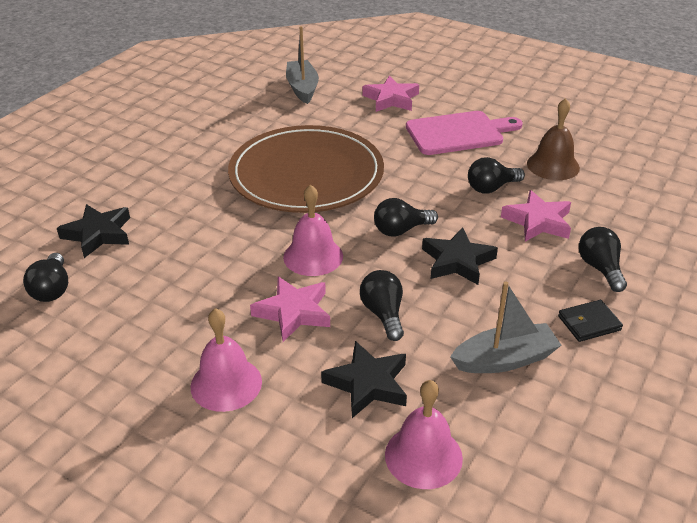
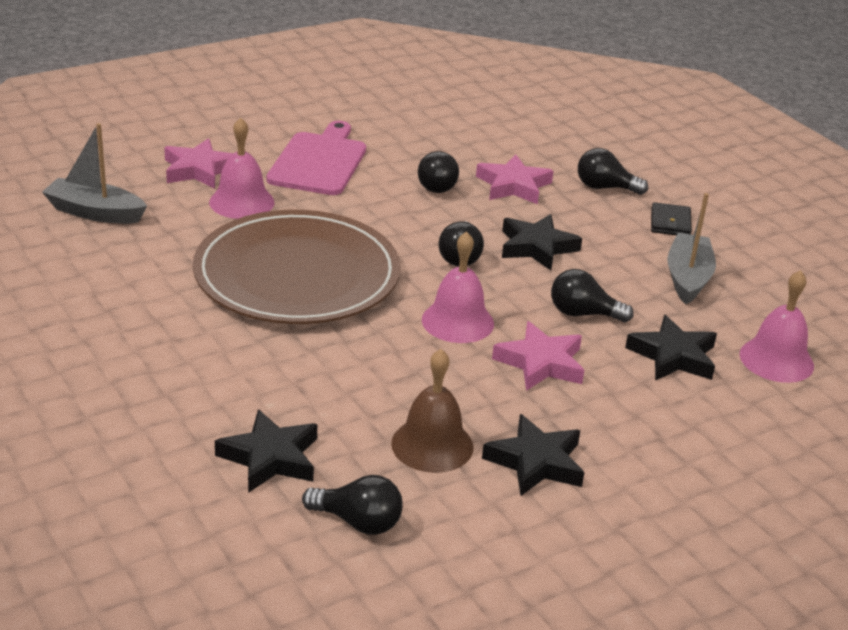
camera: 65 degrees left, 5 degrees down
(164, 347) = (535, 462): none -> black star
(226, 383) = (620, 437): pink bell -> pink bell (241, 202)
(553, 165) = (432, 142): brown bell -> brown bell (432, 445)

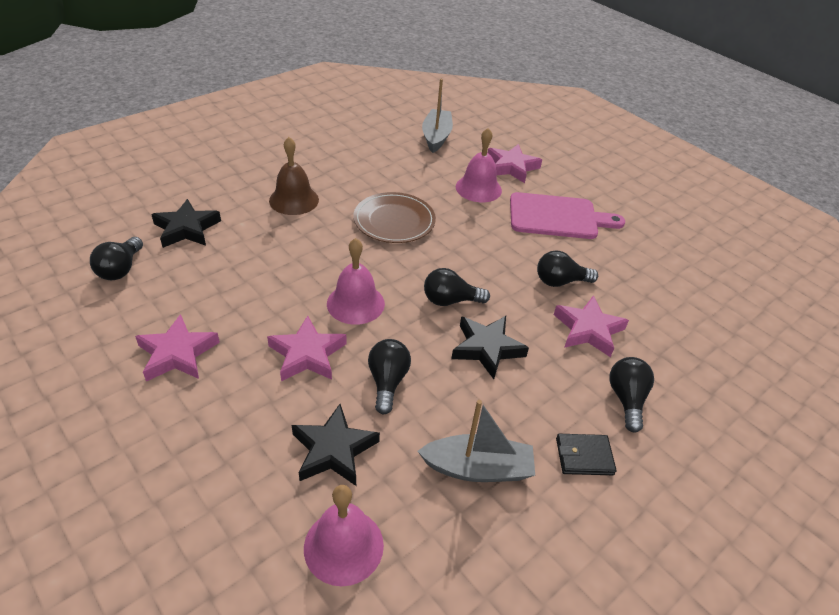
camera: 80 degrees right, 10 degrees up
(297, 274) = (394, 220): brown plate -> brown plate, size x0.56
(432, 445) = (199, 297): brown bell -> brown bell (294, 200)
(535, 462) = (177, 353): black star -> pink star

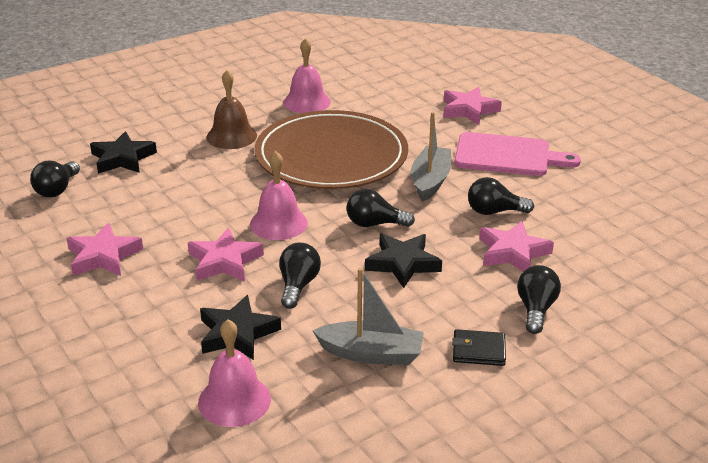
camera: 10 degrees right, 10 degrees down
(394, 220) = (331, 156): brown plate -> brown plate, size x1.80
(436, 137) = (392, 81): grey boat -> grey boat (430, 181)
(478, 188) = (427, 129): pink bell -> pink bell (307, 102)

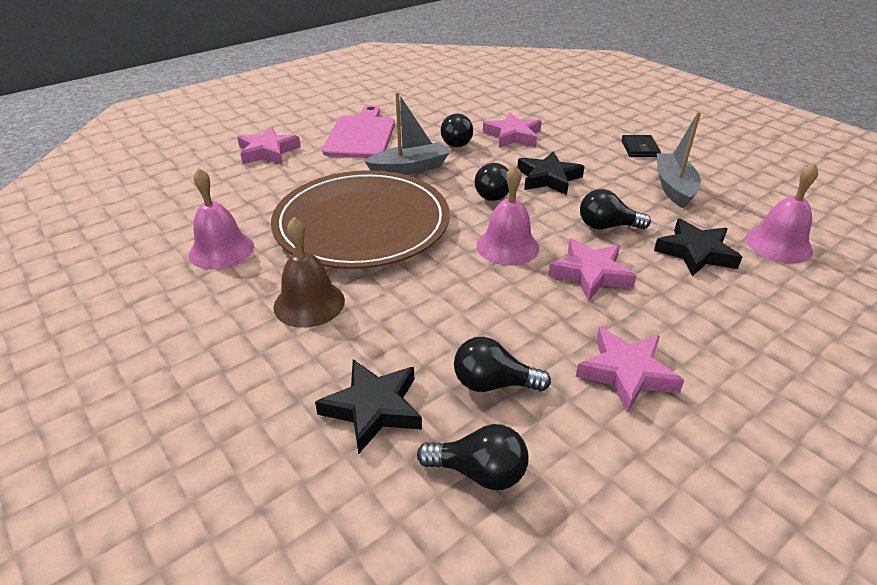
camera: 95 degrees left, 5 degrees up
(430, 181) = (409, 169): grey boat -> grey boat turned 150 degrees clockwise
(535, 309) = (580, 130): black light bulb -> black light bulb (493, 383)

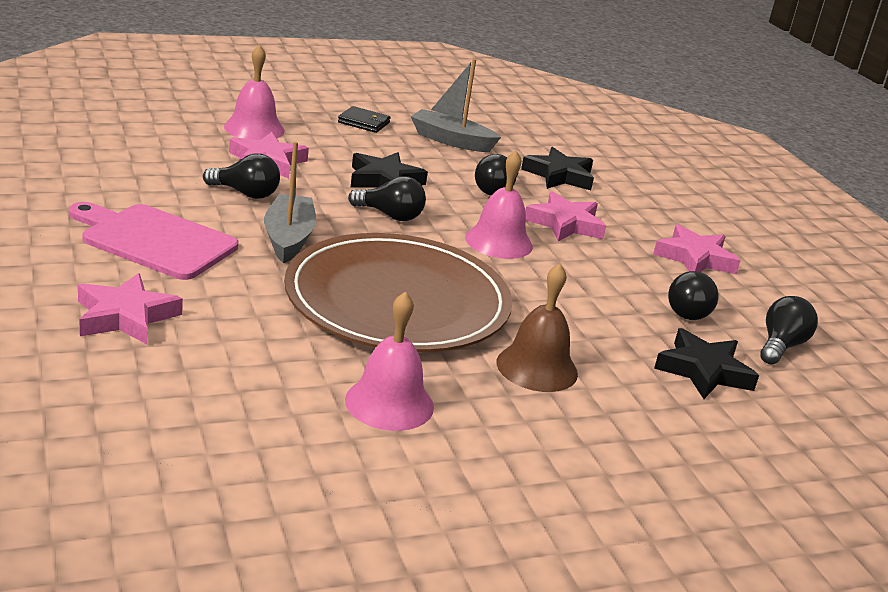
camera: 75 degrees left, 10 degrees down
(778, 244) = (566, 145): pink bell -> pink bell (254, 128)

